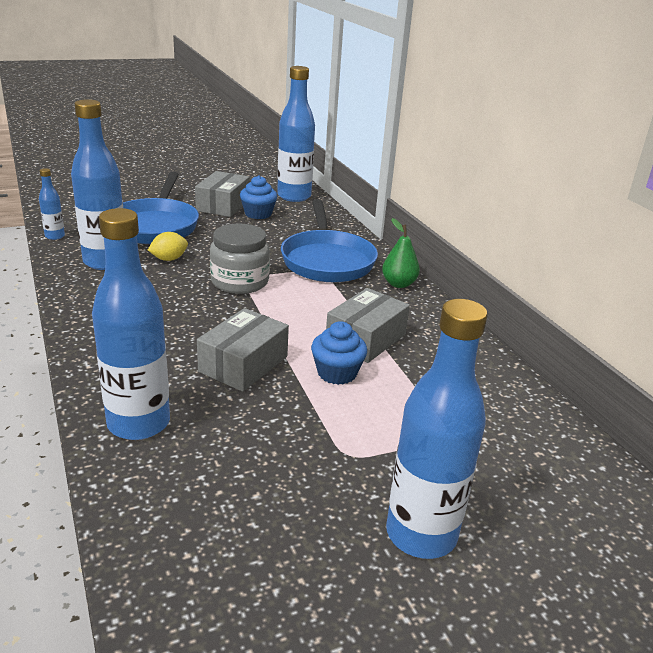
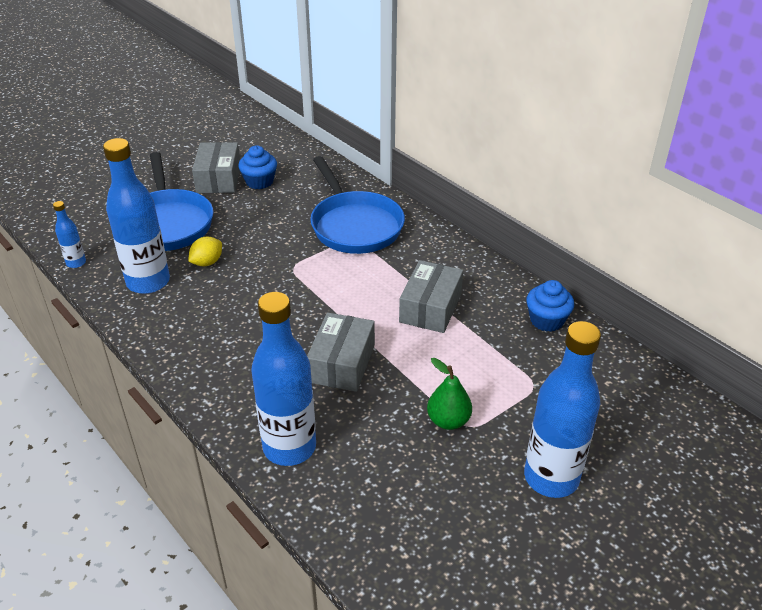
camera: 15 degrees left, 10 degrees up
(240, 282) = (289, 272): grey jar -> none
(294, 196) = (282, 149): blue bottle -> none
(337, 373) = (423, 350): blue cupcake -> blue cupcake (546, 320)
(398, 284) = (431, 237): green pear -> green pear (448, 421)

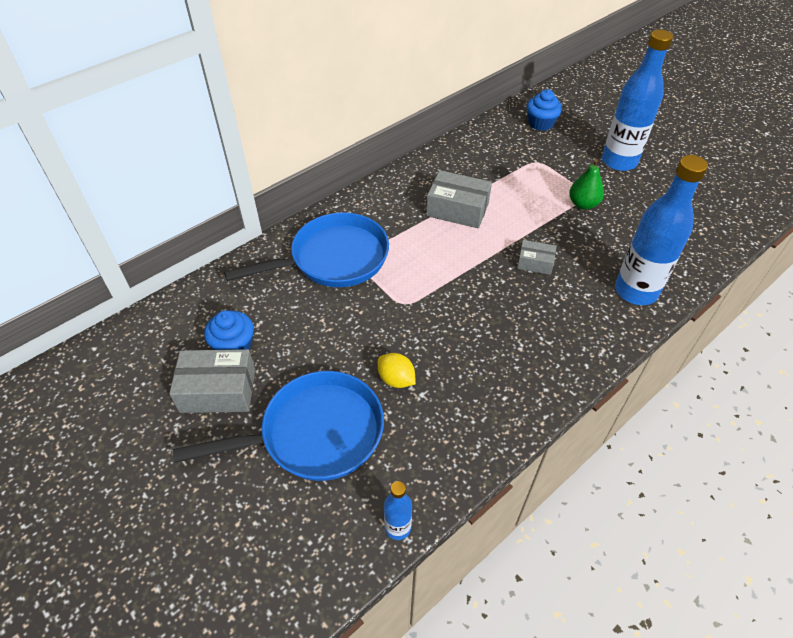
camera: 90 degrees left, 10 degrees up
(148, 282) = (434, 433): blue bottle -> none
(342, 363) = (535, 263): grey box -> grey box, size x0.57
(546, 320) = (466, 150): blue cupcake -> blue cupcake (541, 123)

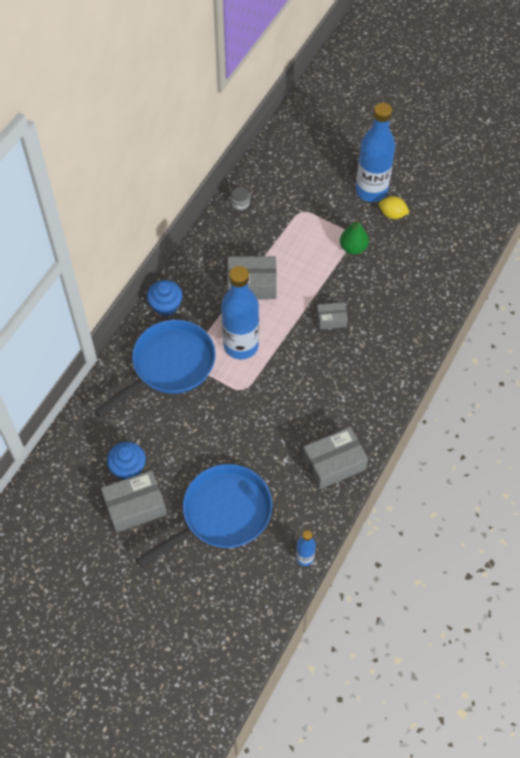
camera: 20 degrees left, 10 degrees up
(396, 379) = (262, 454): yellow lemon -> yellow lemon (392, 214)
(474, 142) = (240, 203): none -> grey jar
(482, 418) = (334, 463): none -> grey box
(541, 123) = (292, 164): blue cupcake -> blue cupcake (166, 305)
(636, 291) = (414, 322): blue bottle -> blue bottle (241, 345)

